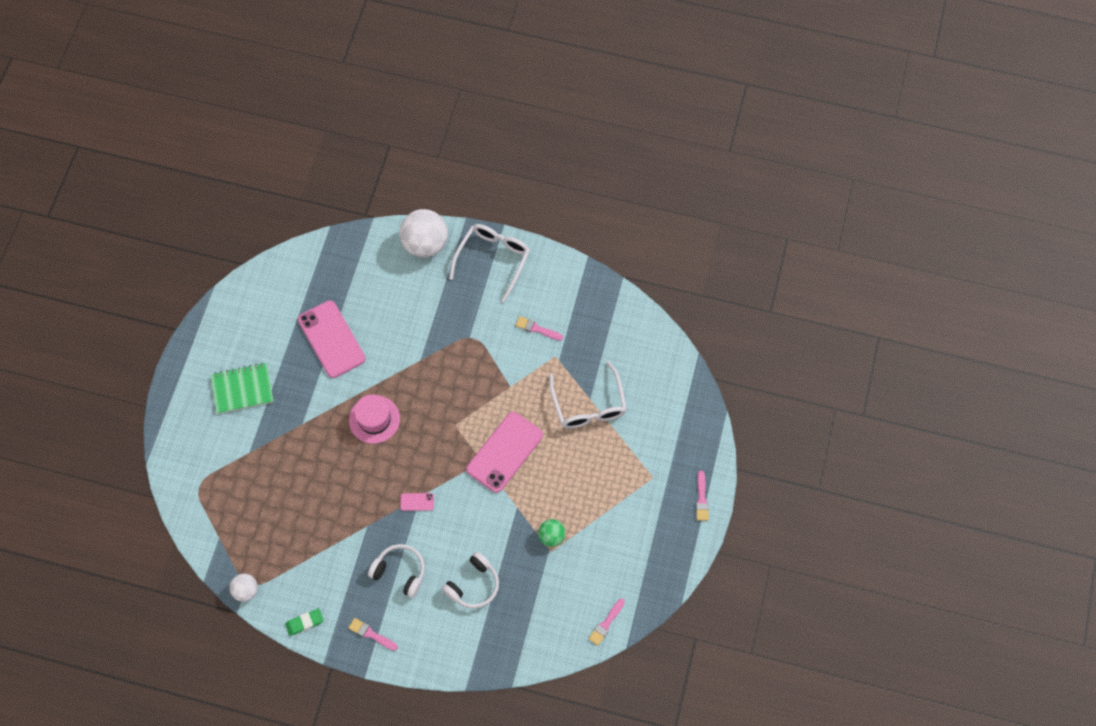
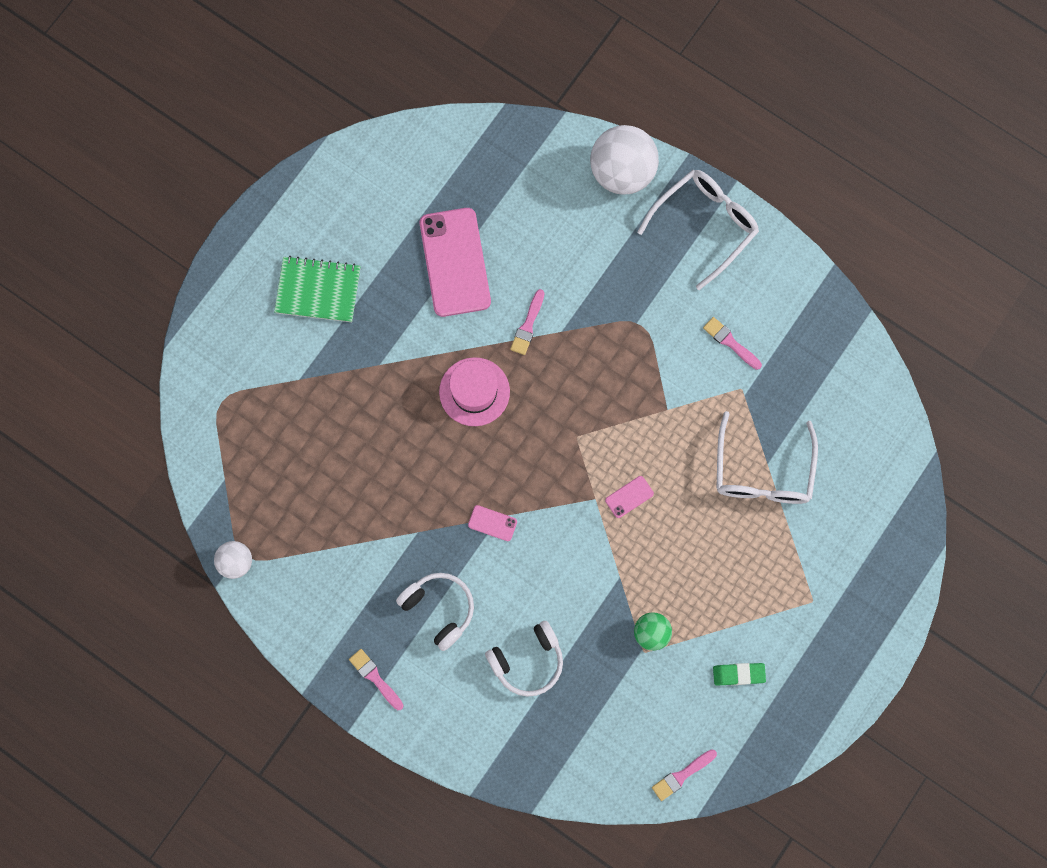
camera: 20 degrees right, 10 degrees up
(304, 623) = (296, 631): green eraser -> green eraser (738, 674)
(504, 452) = (629, 497): pink phone -> pink phone, size x0.41
(701, 499) = (868, 654): pink brush -> pink brush (528, 325)

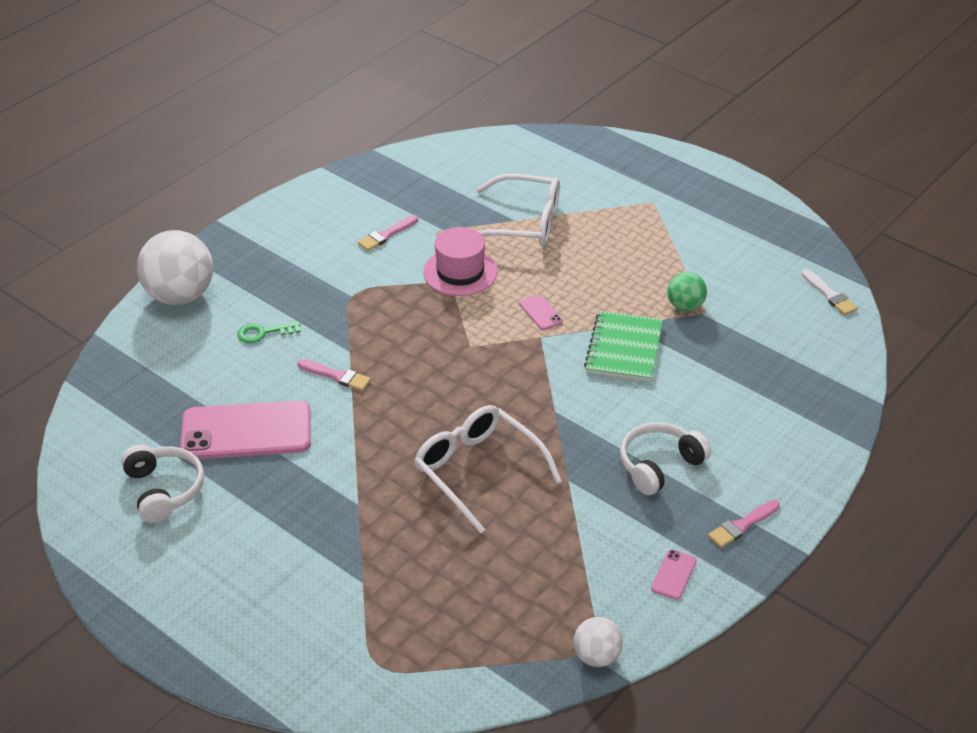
camera: 85 degrees left, 35 degrees down
(318, 290) = (249, 558): green notebook -> green notebook (624, 349)
(474, 392) = (406, 423): pink hat -> pink hat (460, 272)
(492, 523) = (562, 416): pink phone -> pink phone (673, 575)
(527, 661) = (717, 397): white headphones -> white headphones (164, 490)
(578, 254) = (263, 333): none -> green key
(682, 775) = (830, 295): pink brush -> white brush
(705, 225) = (257, 243): white glasses -> white glasses (478, 471)
(738, 674) = (725, 252): green eraser -> none

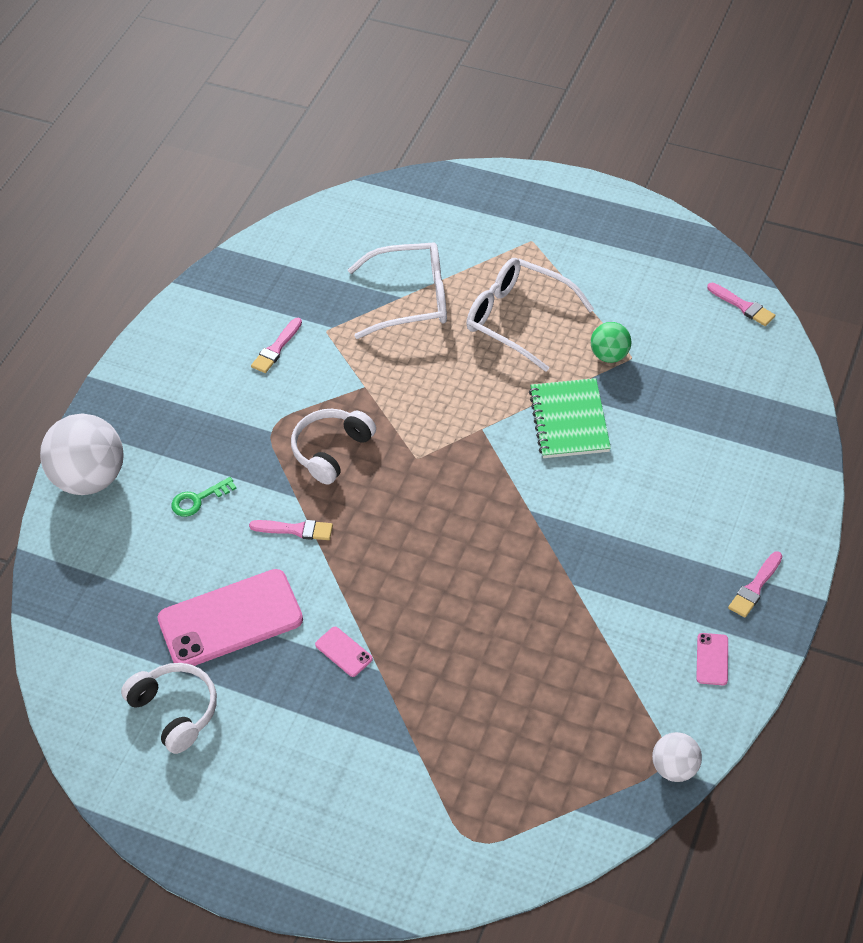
camera: 15 degrees left, 10 degrees up
(460, 272) = (370, 373): pink hat -> none
(478, 471) = (482, 599): white glasses -> white glasses (517, 318)
(540, 312) = (471, 400): pink phone -> pink phone (343, 652)
(659, 465) = (653, 543): white headphones -> white headphones (331, 450)
(830, 295) = (743, 306): white brush -> pink brush

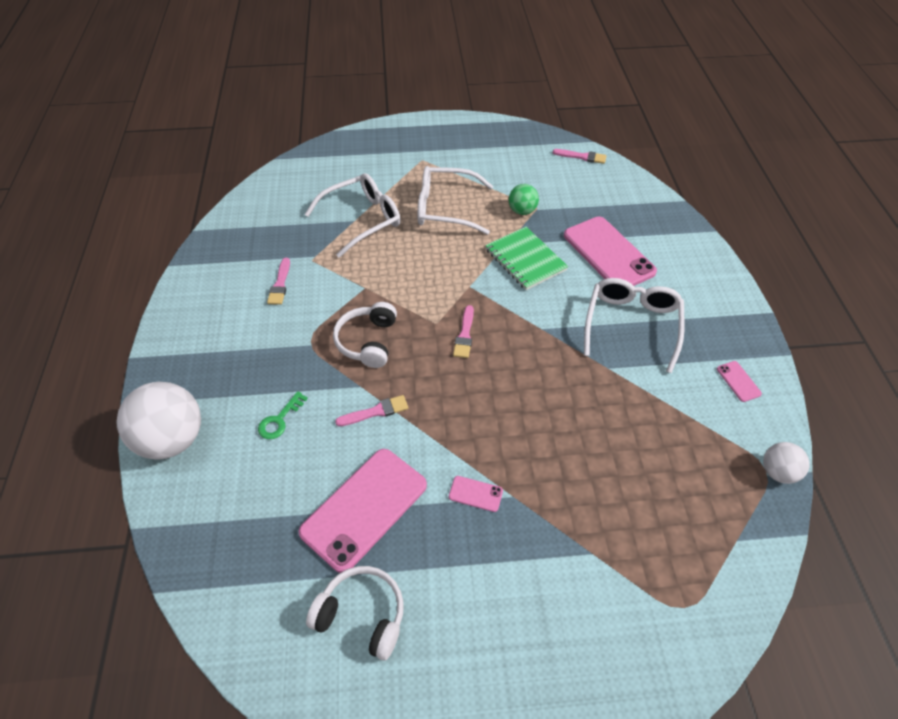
camera: 30 degrees left, 0 degrees up
(638, 546) = (631, 325): none -> white glasses
(677, 450) = (608, 253): none -> pink phone
(755, 587) = (725, 321): pink brush -> pink brush (464, 335)

